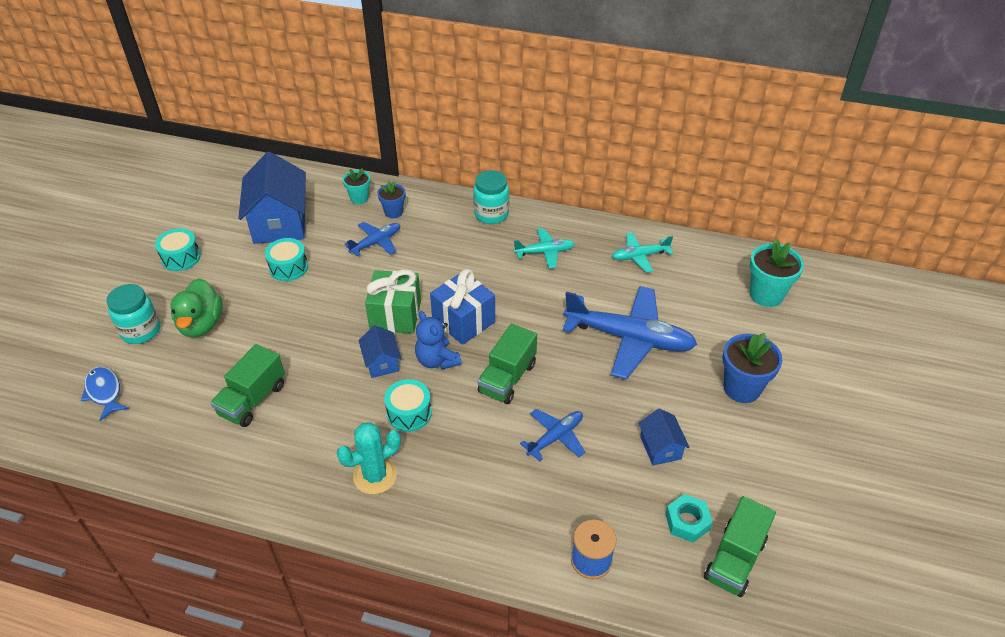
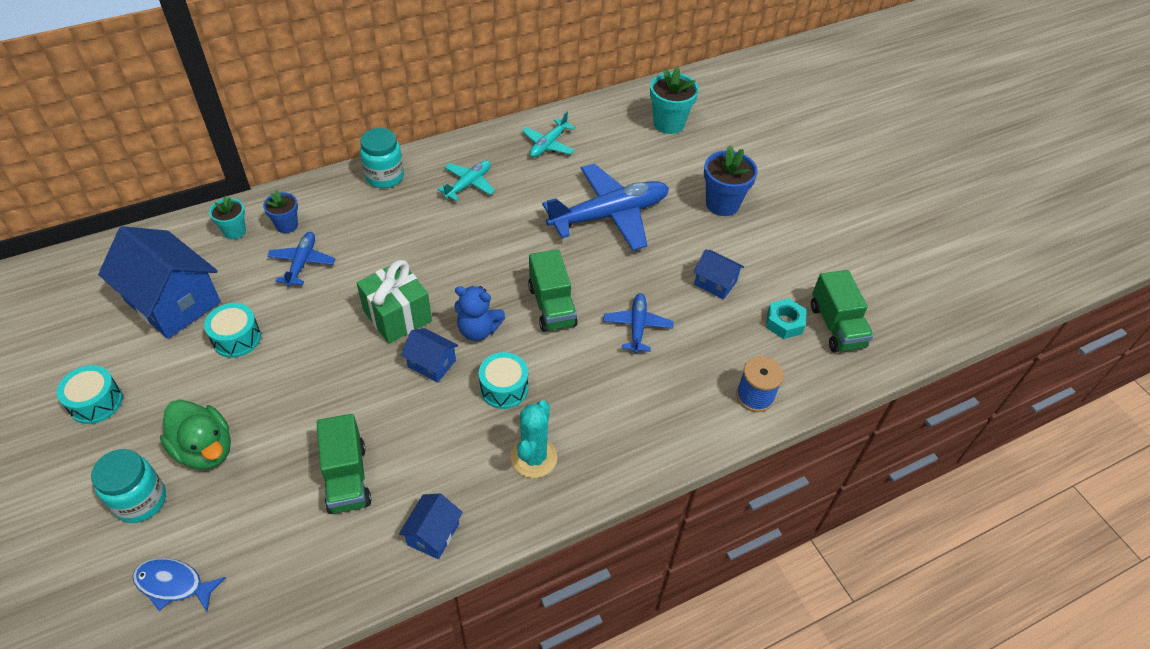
camera: 45 degrees left, 5 degrees up
(259, 476) = (433, 534): none -> blue house
(463, 321) = (464, 283): blue gift -> none

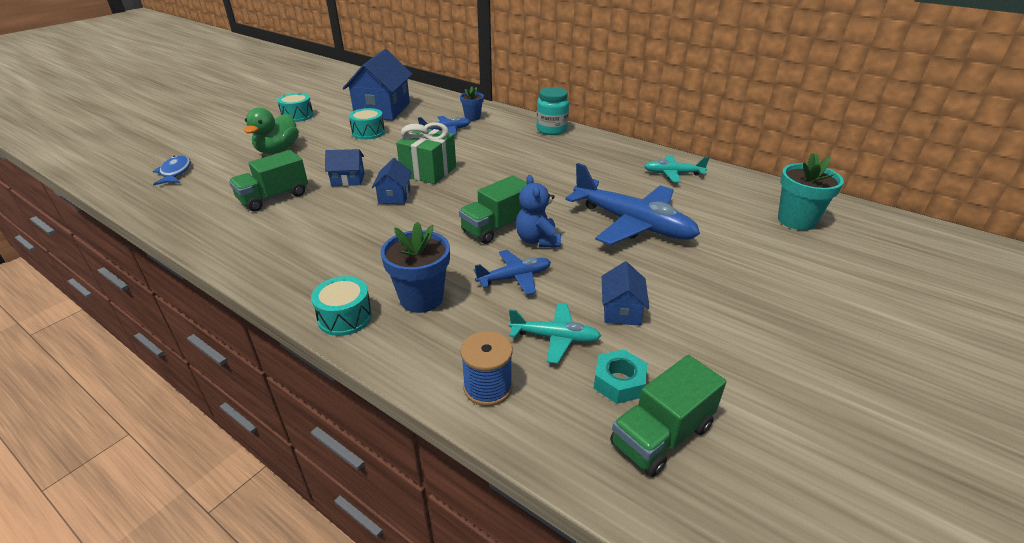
camera: 65 degrees right, 15 degrees down
(140, 501) = (233, 146): turquoise jar -> none
(234, 231) = (452, 107): turquoise flower pot -> none
(433, 534) = (234, 244): blue house -> blue house (348, 179)
(469, 184) = (584, 157): turquoise plane -> turquoise plane (555, 338)
(478, 330) = (442, 204): blue teddy bear -> blue teddy bear (537, 240)
(504, 388) = (391, 232): turquoise drum -> turquoise drum (345, 317)
(533, 457) = (327, 266): turquoise cactus -> none
(722, 204) = (738, 284): blue flower pot -> blue flower pot (421, 298)

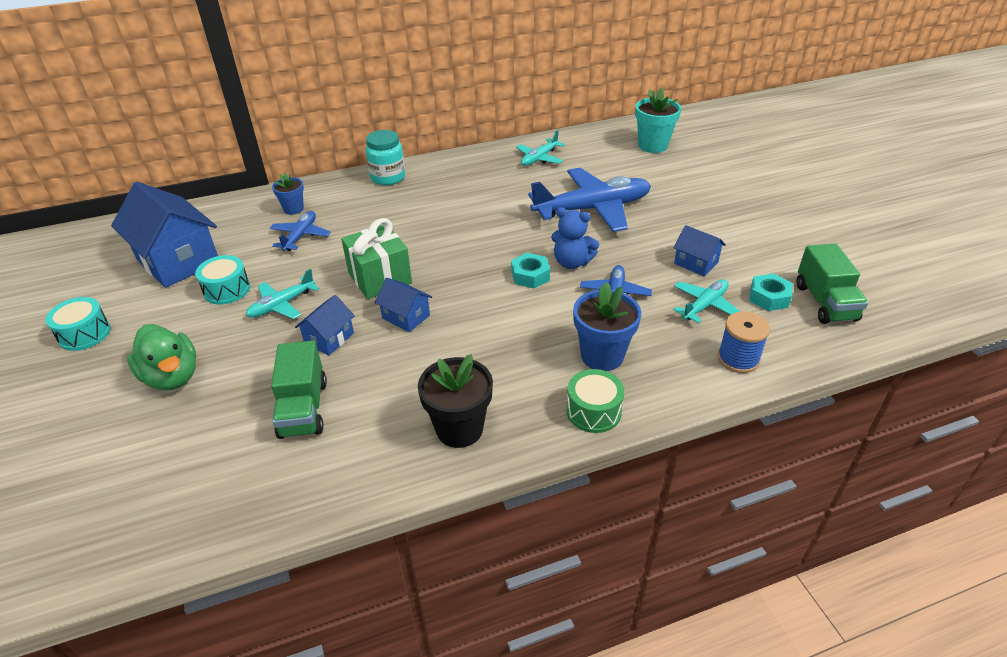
camera: 55 degrees left, 5 degrees up
(175, 172) = (106, 494): blue fish -> none
(287, 261) = (459, 429): none -> black flower pot
(345, 317) = (593, 411): turquoise drum -> green drum
(368, 153) = (281, 305): none -> turquoise plane
(496, 227) = (530, 276): green truck -> turquoise nut

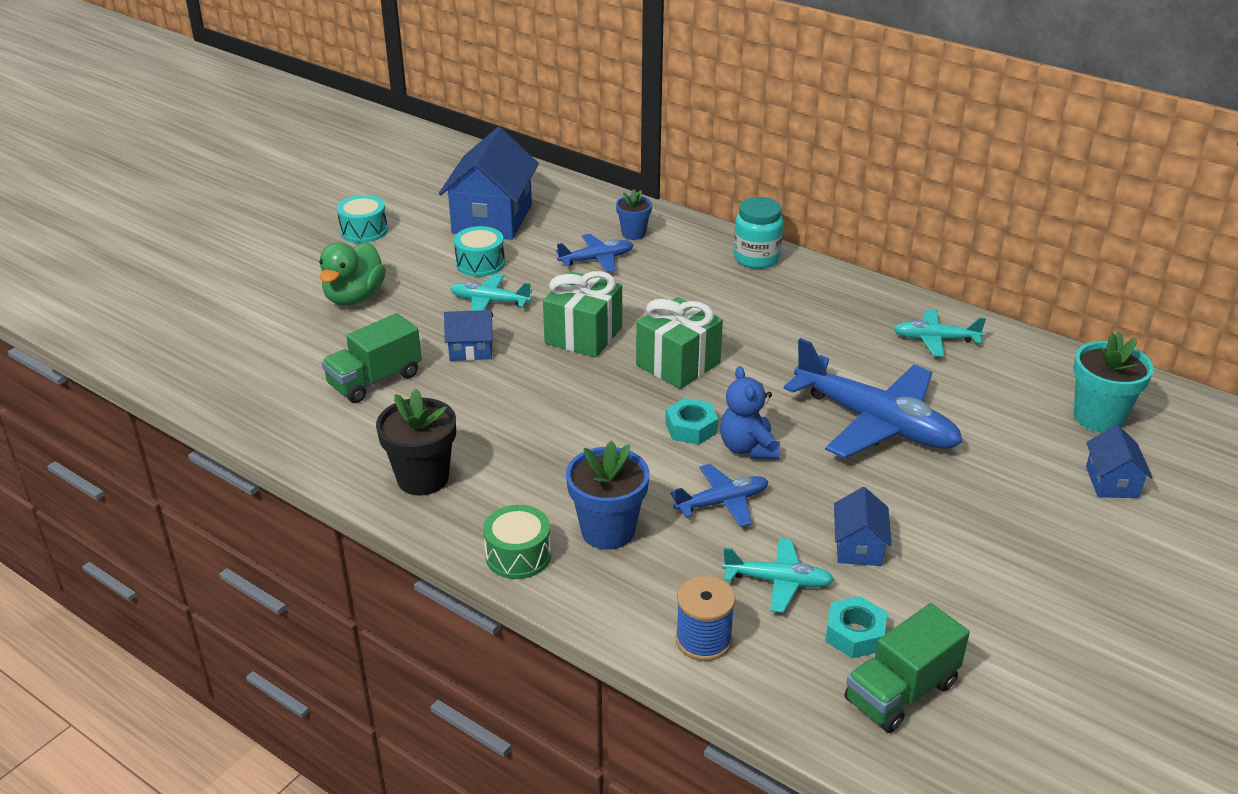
camera: 55 degrees right, 5 degrees down
(406, 317) = (543, 378): blue house -> blue house (1112, 482)
(459, 253) = (678, 364): none -> green gift

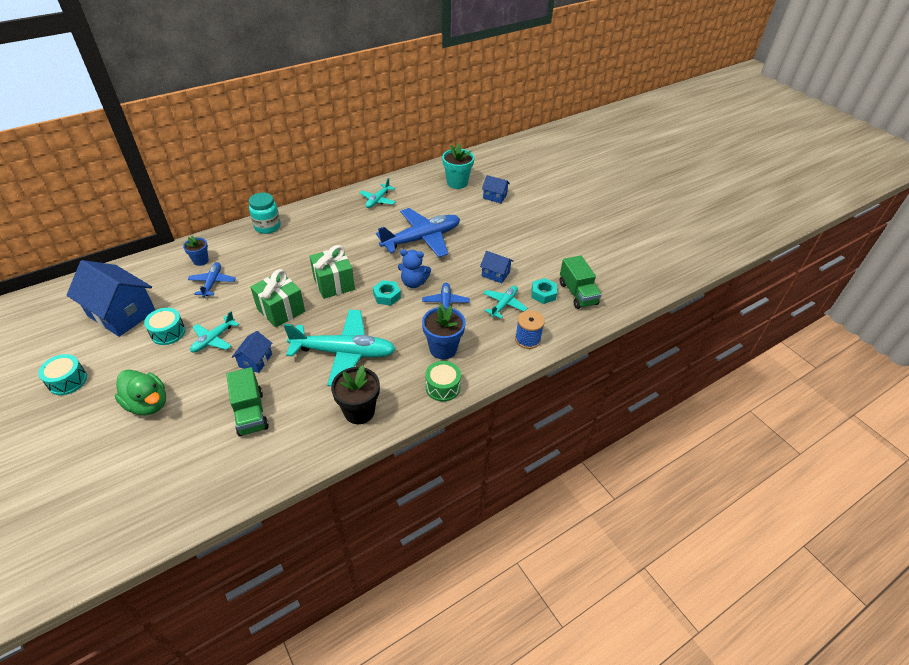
camera: 70 degrees left, 10 degrees up
(533, 425) = (344, 353): none -> turquoise plane

